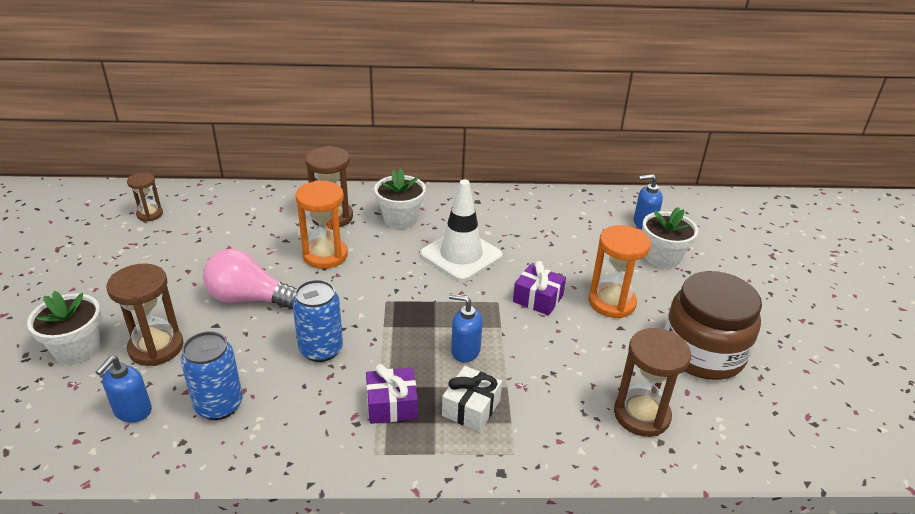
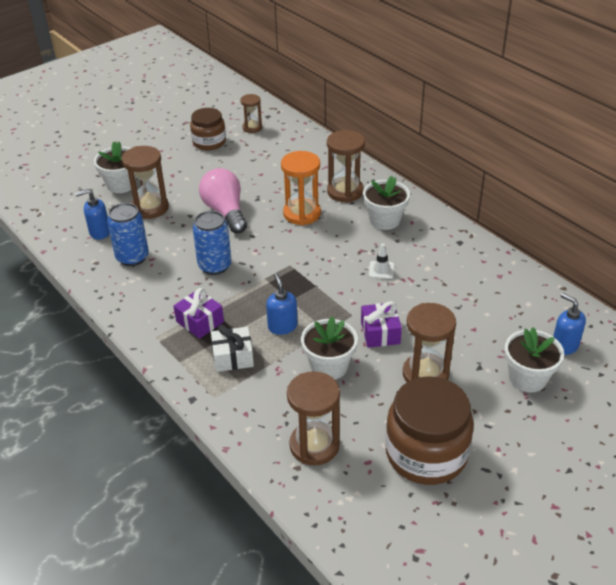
camera: 55 degrees right, 5 degrees up
(121, 251) = (209, 142): none -> brown jar
(461, 255) = (381, 270): white traffic cone -> white traffic cone, size x0.42
(549, 351) = (329, 366): none -> white flower pot
(612, 302) = (425, 374): orange hourglass -> brown hourglass

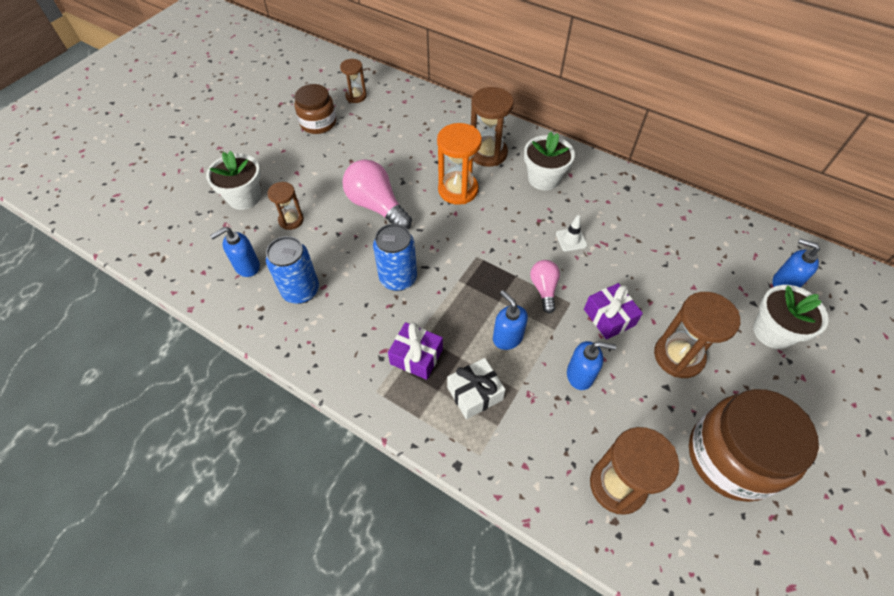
camera: 20 degrees left, 15 degrees up
(150, 208) = (291, 220): brown hourglass -> brown hourglass, size x0.60
(329, 366) = (580, 375): white flower pot -> blue soap dispenser
(334, 300) = (544, 289): none -> pink light bulb

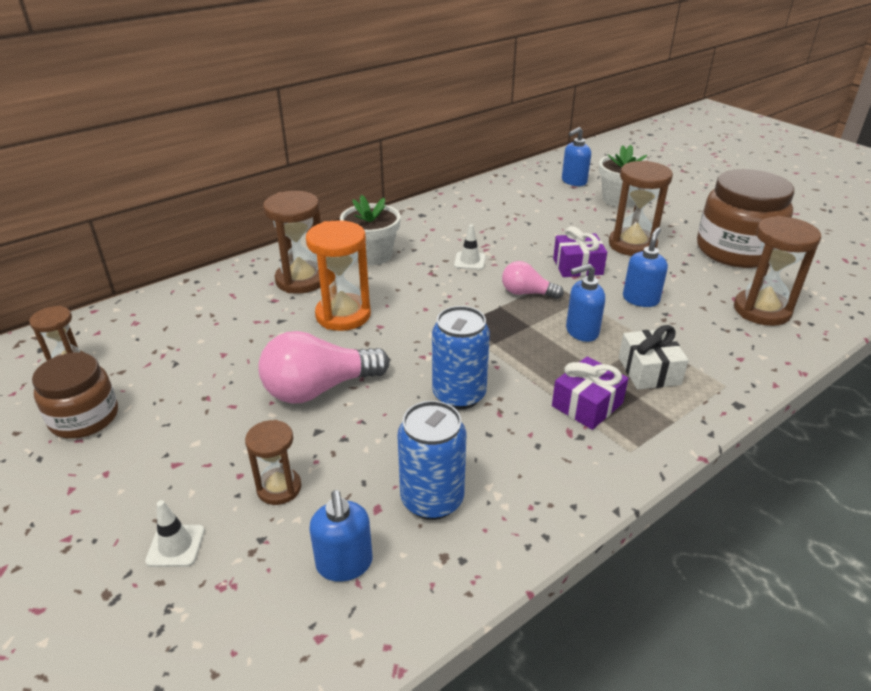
camera: 70 degrees left, 20 degrees down
(244, 197) = (175, 546): white flower pot -> white traffic cone

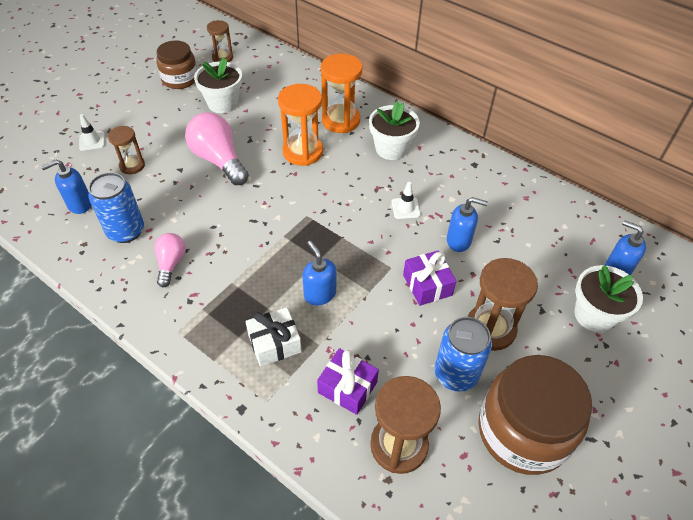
camera: 75 degrees right, 15 degrees up
(189, 374) = (223, 103): none -> white flower pot
(301, 280) = (341, 120): brown hourglass -> orange hourglass
(459, 395) = (224, 228): blue can -> blue can (455, 374)
(526, 293) = (367, 252): pink light bulb -> pink light bulb (171, 263)
(587, 405) = (224, 303): purple gift -> purple gift (347, 387)
(640, 299) = (385, 337): blue soap dispenser -> blue soap dispenser (459, 241)

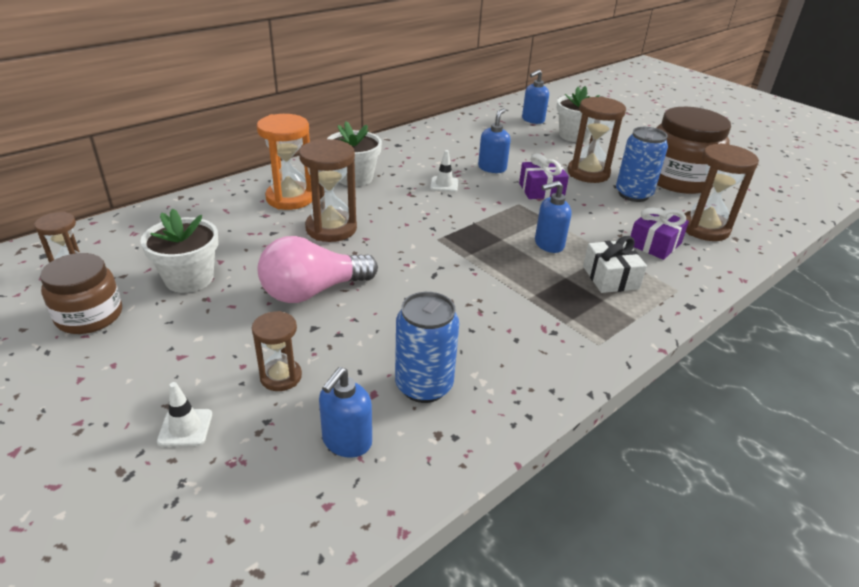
camera: 80 degrees left, 15 degrees down
(79, 204) = (346, 441): blue soap dispenser -> blue soap dispenser turned 45 degrees clockwise
(171, 263) = (493, 344): pink light bulb -> none
(302, 152) = (331, 228): orange hourglass -> brown hourglass

